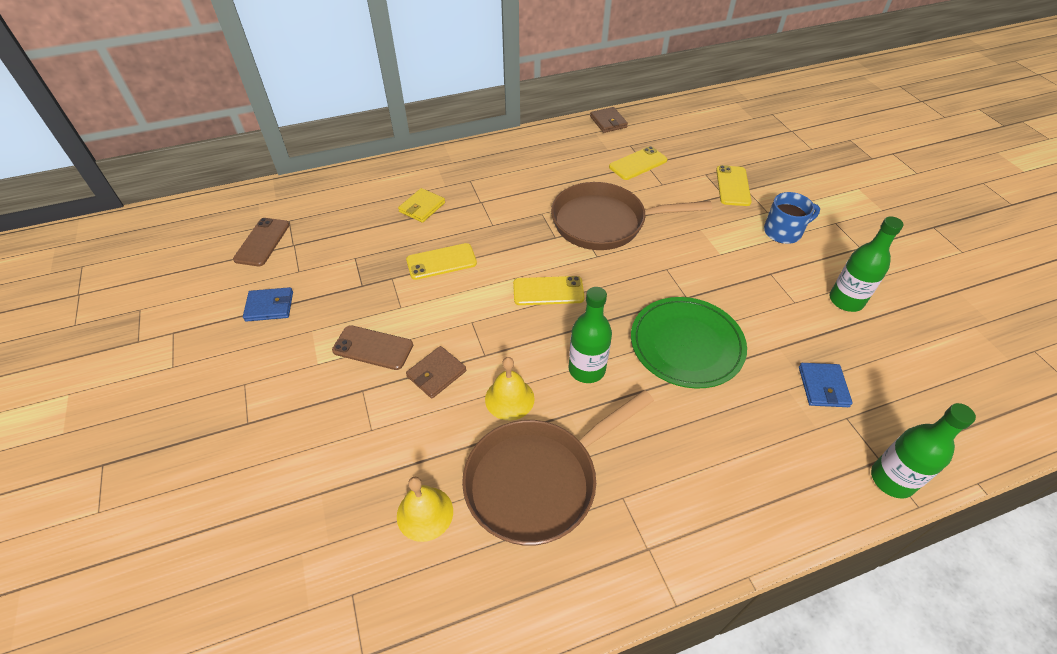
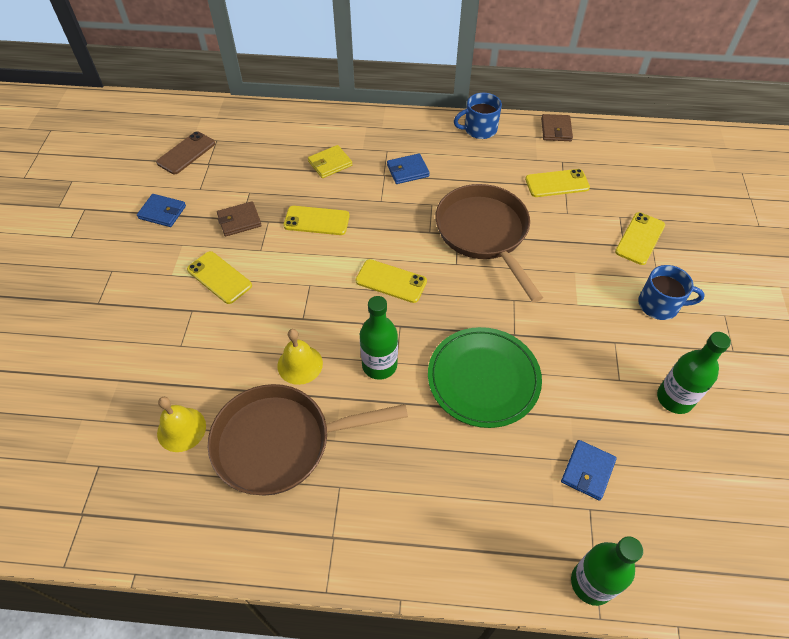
camera: 25 degrees right, 5 degrees up
(373, 348) = (219, 277): brown phone -> yellow phone
(436, 374) = (255, 319): brown wallet -> brown wallet (239, 221)
(501, 192) = (407, 171): none -> blue wallet
(543, 139) = (479, 129): none -> blue mug
(604, 223) = (484, 233): brown pan -> brown pan turned 45 degrees clockwise

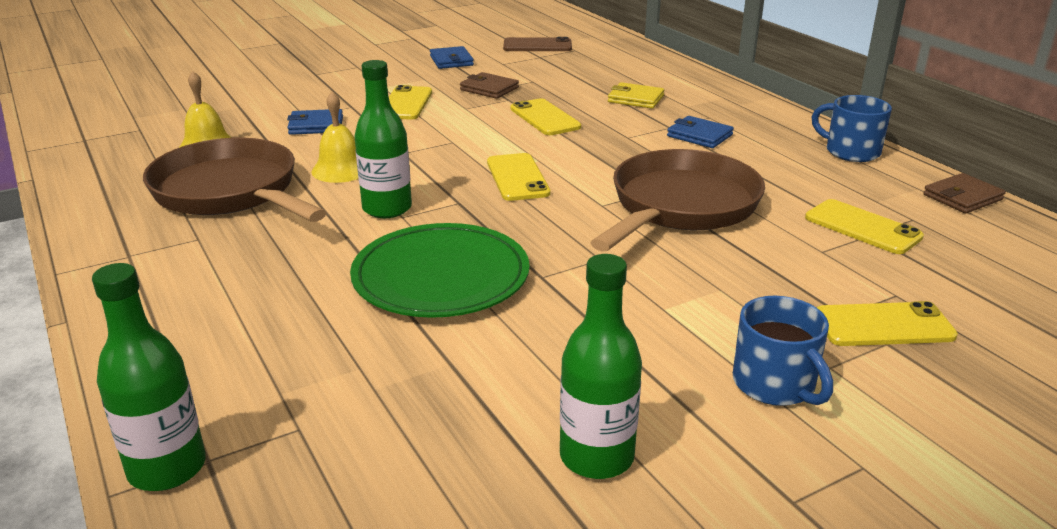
camera: 55 degrees right, 25 degrees down
(587, 471) = (366, 406): blue wallet -> blue wallet (316, 125)

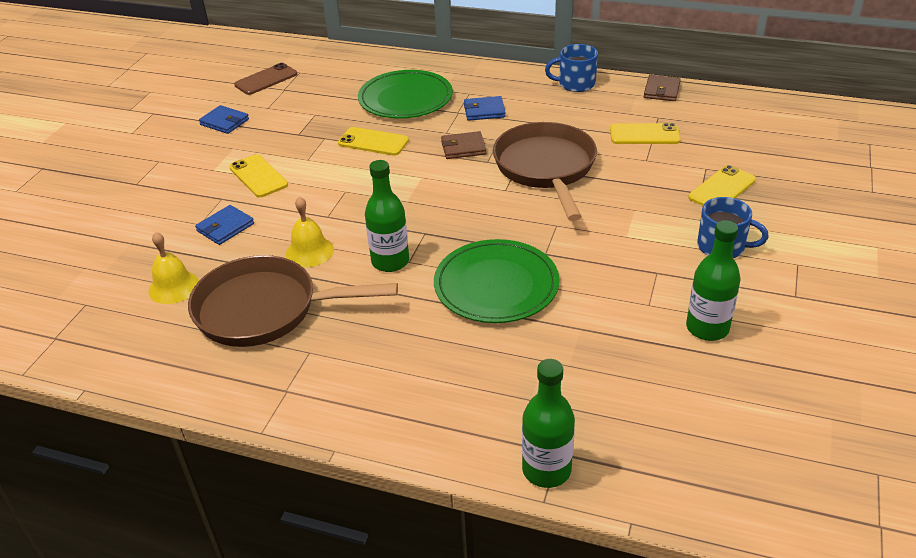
camera: 40 degrees left, 10 degrees up
(489, 89) = (296, 135): brown wallet -> brown wallet (463, 148)
(517, 178) = (430, 196): yellow phone -> none
(635, 99) = (405, 99): yellow wallet -> green plate

